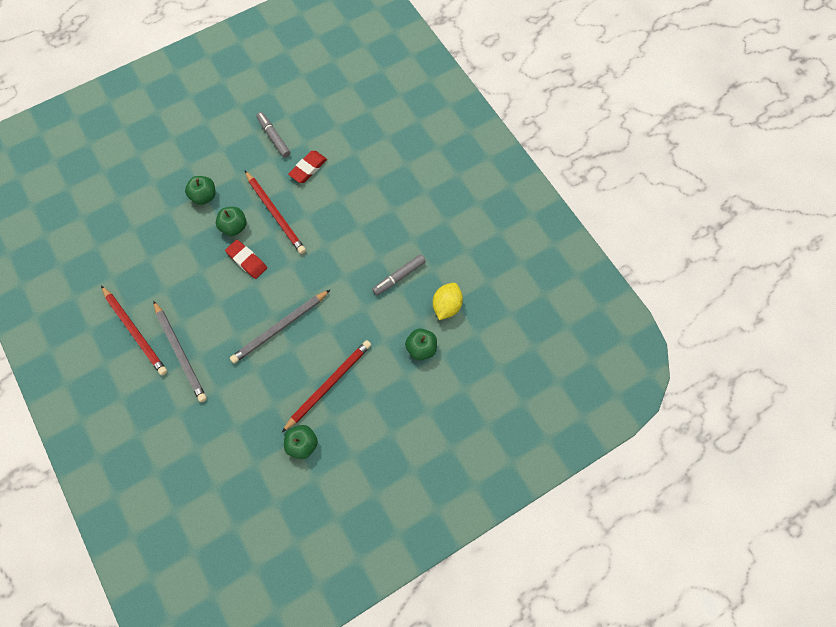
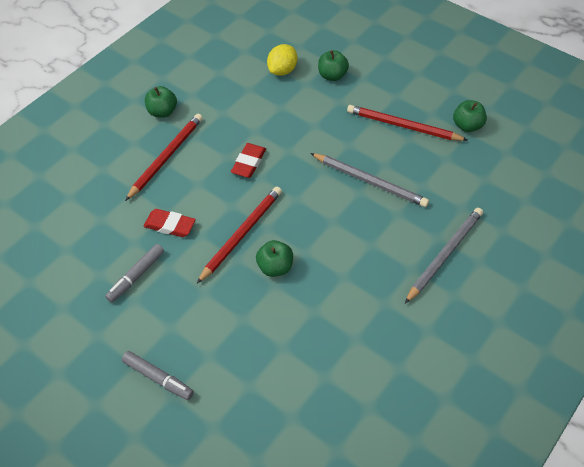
camera: 110 degrees left, 15 degrees down
(135, 331) = (447, 309): red pencil -> red pencil (166, 157)
(204, 196) = (247, 316): green apple -> green apple (162, 112)
(247, 260) = (311, 238): red eraser -> red eraser (249, 163)
(399, 277) = (269, 110): grey marker -> grey marker (158, 378)
(446, 306) = (282, 70): yellow lemon -> yellow lemon turned 60 degrees counterclockwise

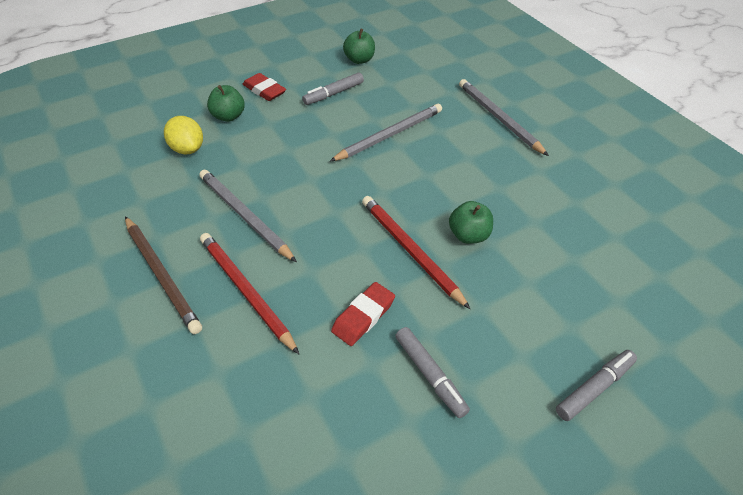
camera: 70 degrees left, 5 degrees down
(162, 112) = (162, 275): green apple -> brown pencil
(231, 129) = (244, 216): none -> grey pencil
(249, 163) = (308, 215): red eraser -> red eraser (264, 90)
(403, 126) = (333, 94): red pencil -> grey marker

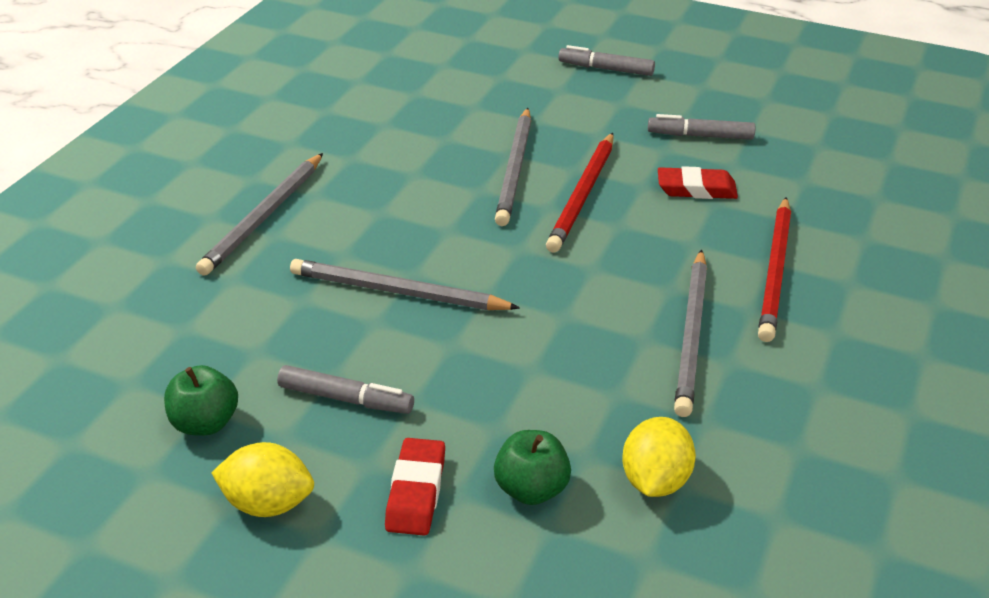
camera: 125 degrees left, 10 degrees down
(162, 275) = (847, 343): brown pencil -> none
(301, 60) = (268, 503): none -> yellow lemon
(430, 375) = (700, 136): grey marker -> grey marker turned 105 degrees counterclockwise
(468, 235) = (515, 169): green apple -> grey pencil

